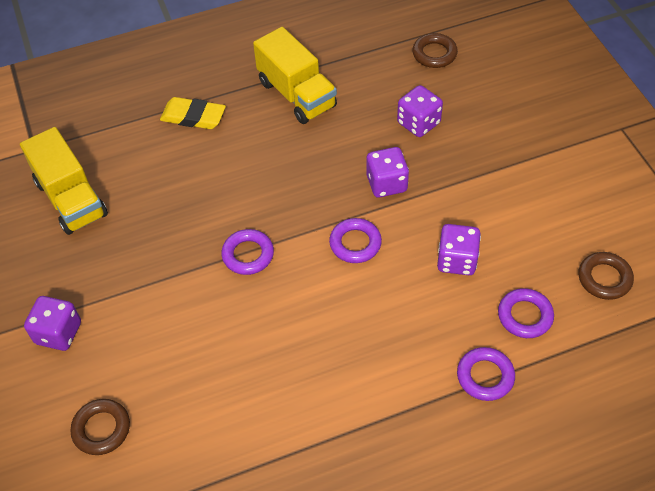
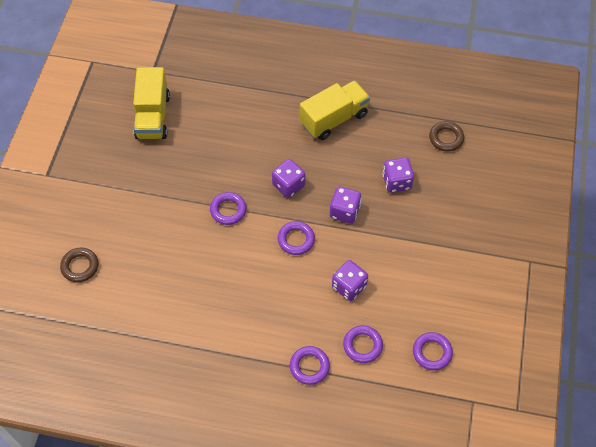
camera: 30 degrees right, 5 degrees up
(58, 333) = (93, 197): purple dice -> purple dice (288, 185)
(193, 117) = (259, 100): yellow eraser -> none
(296, 94) = (334, 119): yellow truck -> yellow truck turned 120 degrees counterclockwise
(604, 278) = (432, 352): brown ring -> purple ring

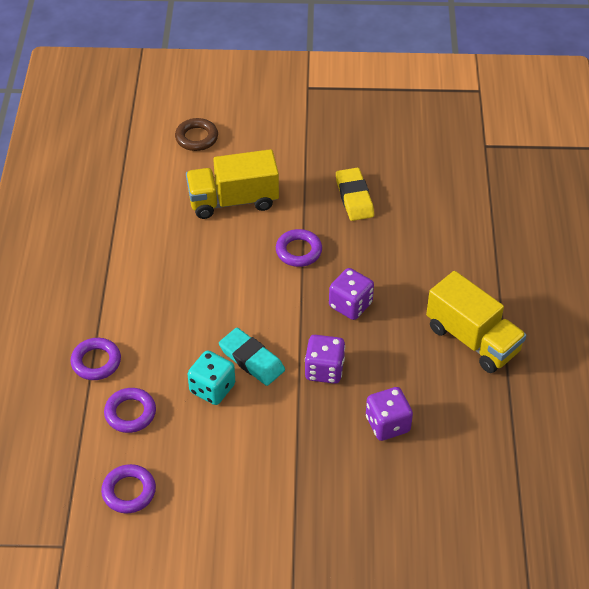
camera: 80 degrees right, 10 degrees down
(153, 116) = (416, 158): yellow truck -> yellow truck (233, 201)
(182, 164) = (354, 197): none -> yellow eraser
(296, 240) = (270, 324): purple ring -> none
(327, 257) = (252, 359): none -> turquoise eraser
(349, 286) = (212, 388): purple dice -> turquoise dice
(446, 138) = (482, 479): brown ring -> none

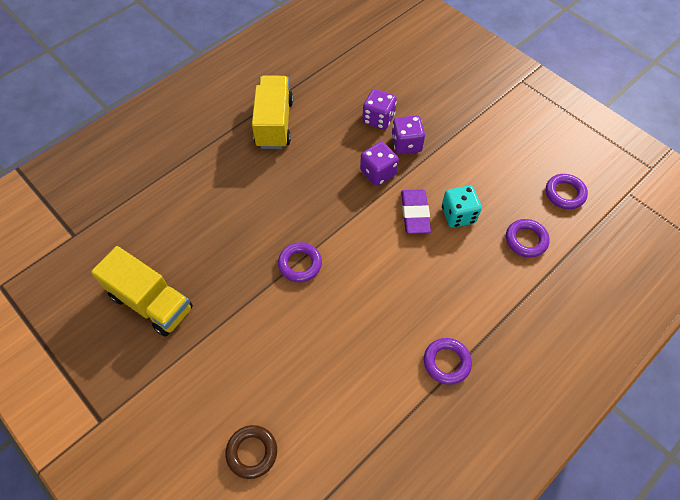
camera: 135 degrees left, 10 degrees up
(96, 362) = (521, 295): purple ring -> purple ring (446, 362)
(233, 201) = (295, 351): yellow truck -> yellow truck (151, 302)
(252, 359) = (415, 213): turquoise eraser -> purple eraser
(350, 305) = (314, 198): purple dice -> purple dice (406, 144)
(354, 197) = (211, 273): yellow eraser -> none

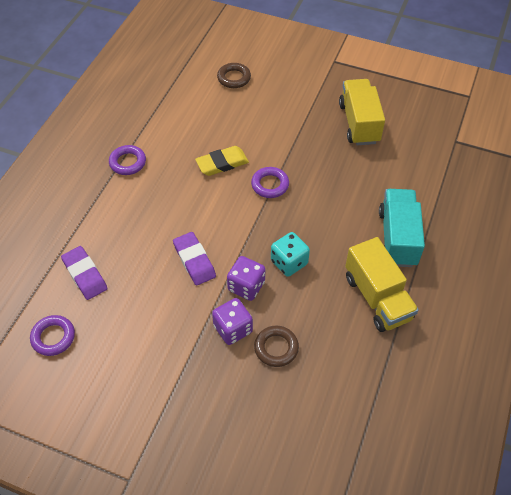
camera: 155 degrees right, 5 degrees down
(151, 302) = (359, 123): yellow truck -> yellow truck turned 75 degrees clockwise
(218, 162) = (397, 238): none -> turquoise truck
(337, 313) = (222, 163): none -> yellow eraser
(378, 119) = (276, 348): purple dice -> brown ring
(458, 215) = (154, 274): turquoise dice -> turquoise dice (289, 262)
(526, 240) = (85, 275): purple ring -> purple eraser

